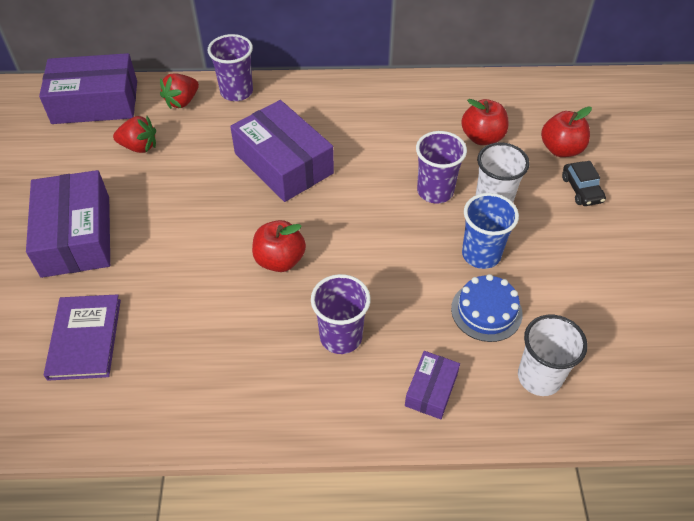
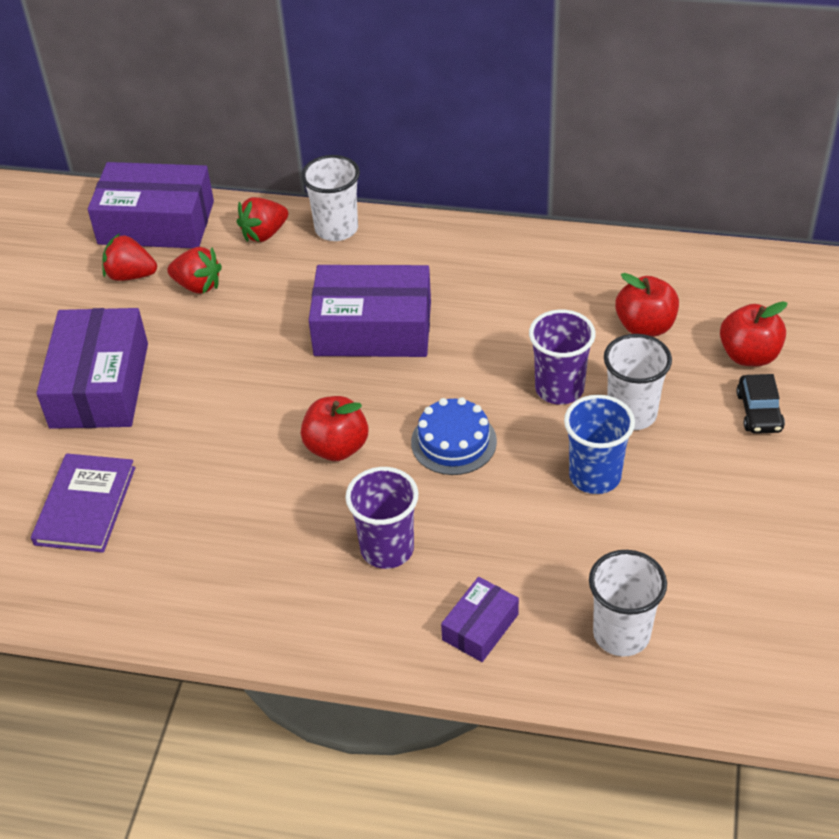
camera: 15 degrees right, 5 degrees down
(83, 145) = (131, 275): none -> red strawberry
(236, 92) = (336, 229): purple cup -> white cup
(283, 163) = (373, 328): purple box -> purple box turned 60 degrees counterclockwise
(486, 311) = (579, 546): blue cake -> blue cake (453, 442)

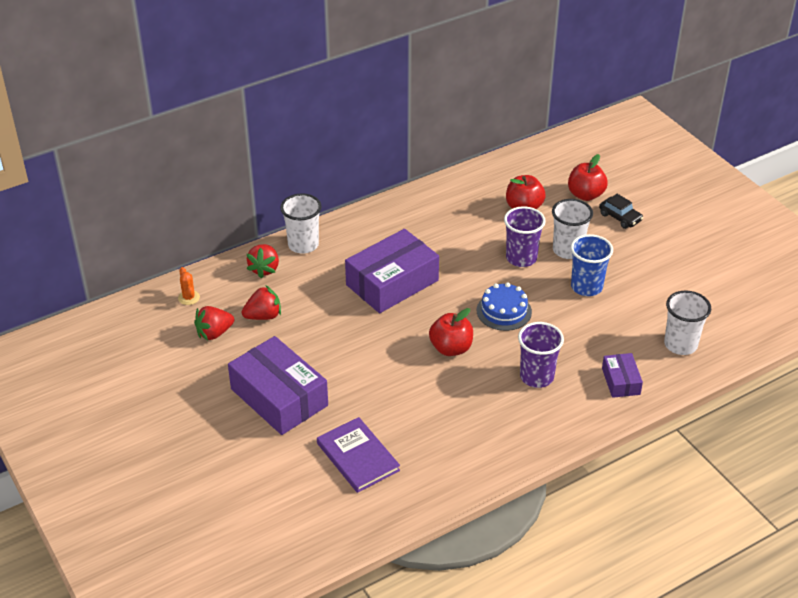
camera: 45 degrees left, 5 degrees down
(156, 222) = (189, 298): purple box -> orange cactus

